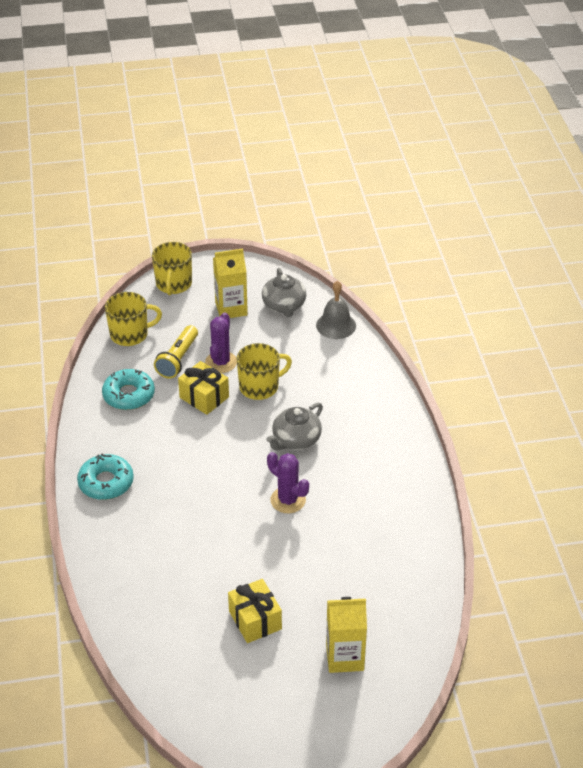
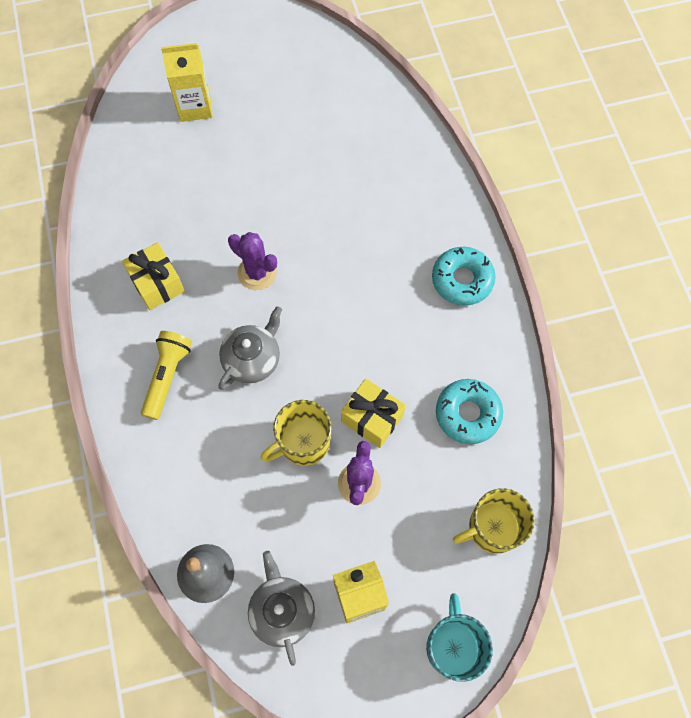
camera: 175 degrees right, 25 degrees up
(173, 284) = (453, 646): yellow mug -> turquoise mug
(178, 359) = (417, 484): yellow flashlight -> yellow flashlight (167, 376)
(255, 620) = (280, 135): yellow gift -> yellow gift (157, 283)

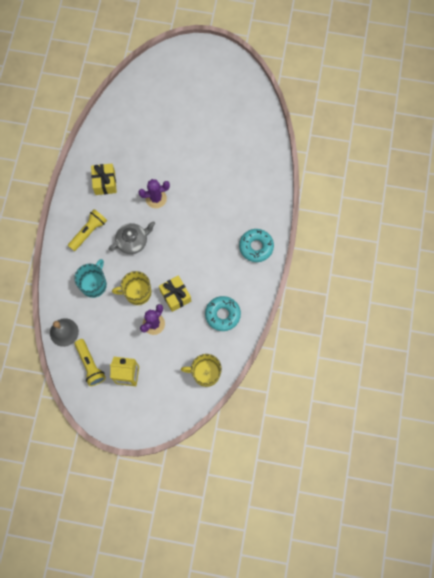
camera: 25 degrees right, 5 degrees up
(195, 106) = (167, 95): yellow carton -> none
(257, 273) = (156, 198): purple cactus -> purple cactus turned 75 degrees counterclockwise
(282, 610) = (90, 365): grey teapot -> yellow flashlight
(453, 646) = (159, 416): turquoise mug -> turquoise mug (94, 284)

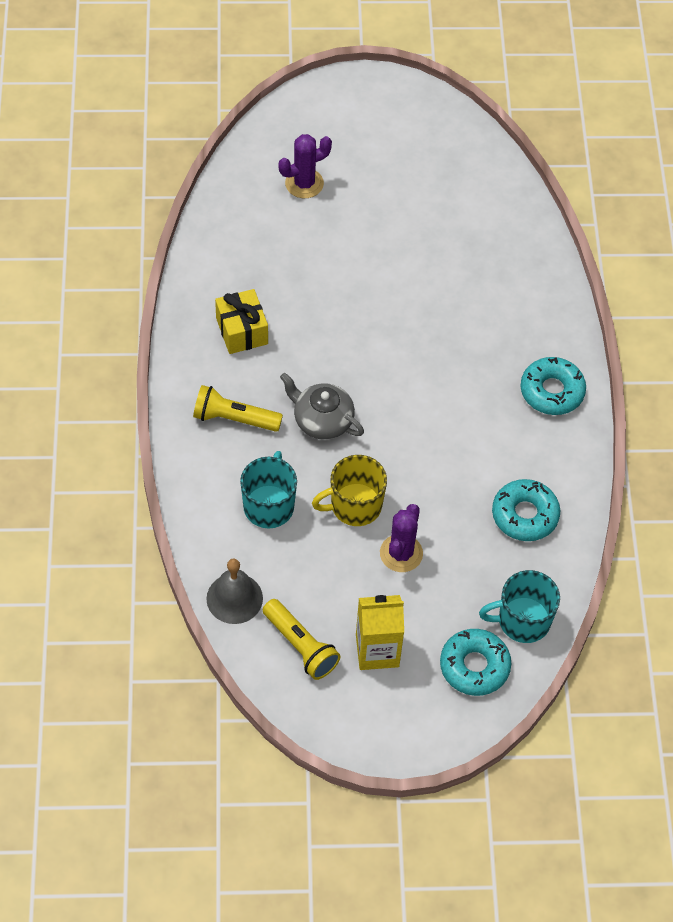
camera: 15 degrees left, 15 degrees down
(89, 232) = (234, 418): yellow flashlight -> yellow flashlight turned 105 degrees counterclockwise
(133, 241) = (322, 420): grey teapot -> grey teapot turned 105 degrees counterclockwise
(156, 198) = (344, 341): purple cactus -> purple cactus (304, 183)
(174, 393) = (474, 666): none -> turquoise donut
(175, 296) = (428, 499): yellow gift -> none
(205, 373) = (522, 620): yellow mug -> turquoise mug

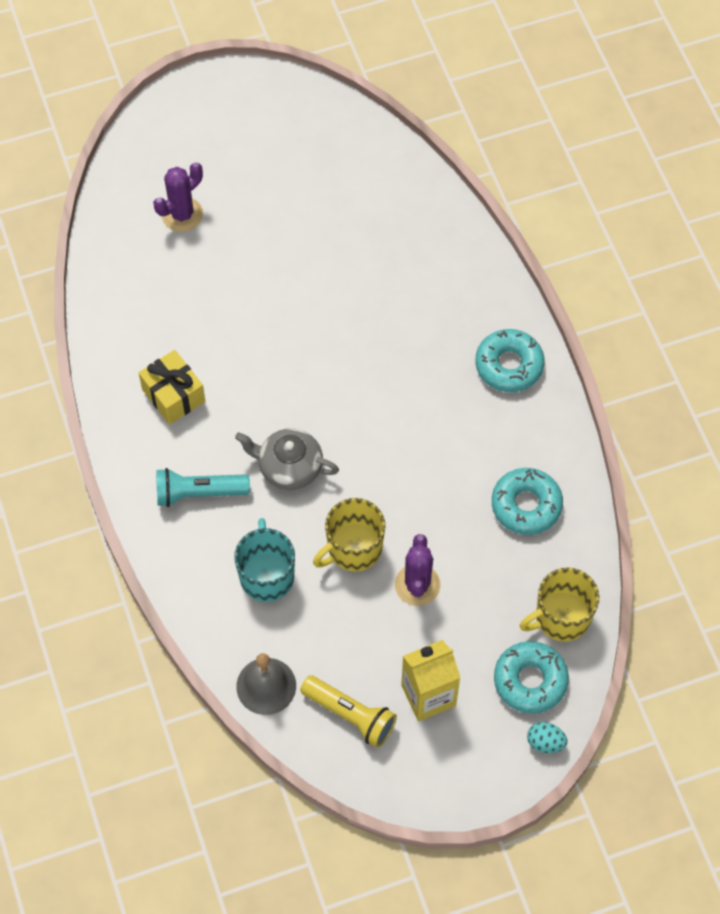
camera: 15 degrees left, 5 degrees up
(234, 418) = (199, 493): yellow flashlight -> turquoise flashlight
(469, 724) = (545, 742): none -> turquoise egg
(522, 620) = (561, 617): turquoise mug -> yellow mug

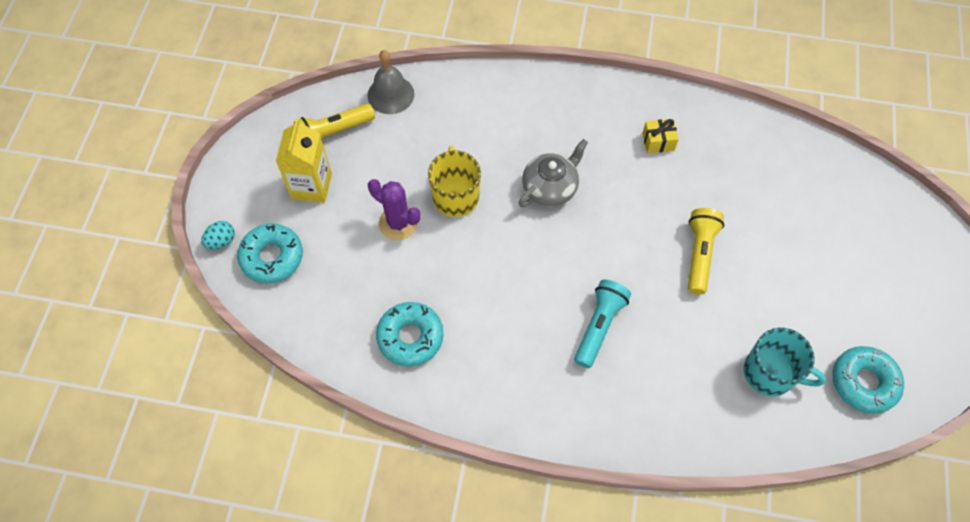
camera: 120 degrees right, 0 degrees up
(173, 395) = (658, 141): yellow gift -> yellow gift, size x0.65
(182, 214) = (833, 223): purple cactus -> none
(199, 493) = (564, 121): turquoise flashlight -> turquoise flashlight (599, 326)
(267, 575) = (471, 132): turquoise mug -> turquoise mug (770, 373)
(285, 308) = (699, 254): none -> yellow flashlight
(509, 365) = (546, 400): turquoise donut -> turquoise donut (863, 382)
(561, 617) = (302, 307): yellow mug -> none

